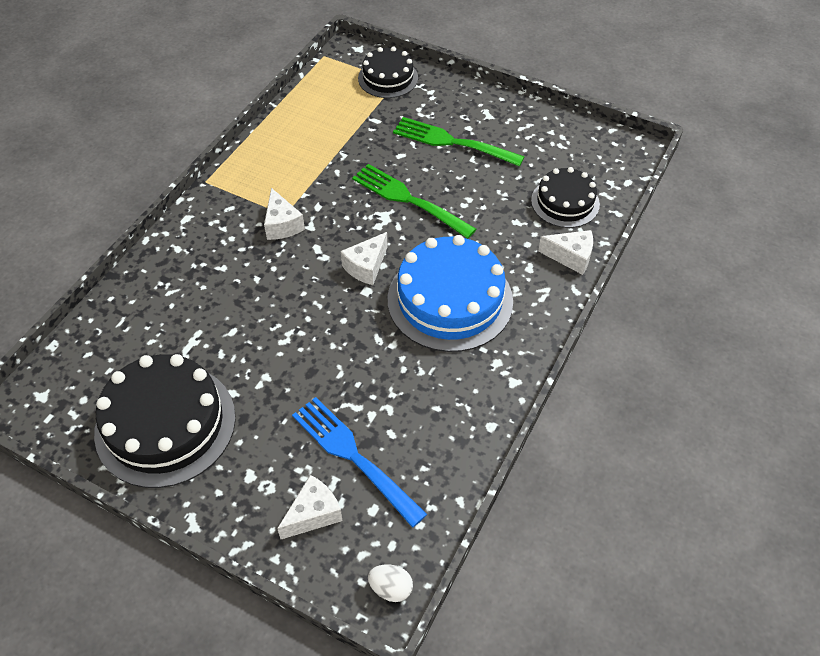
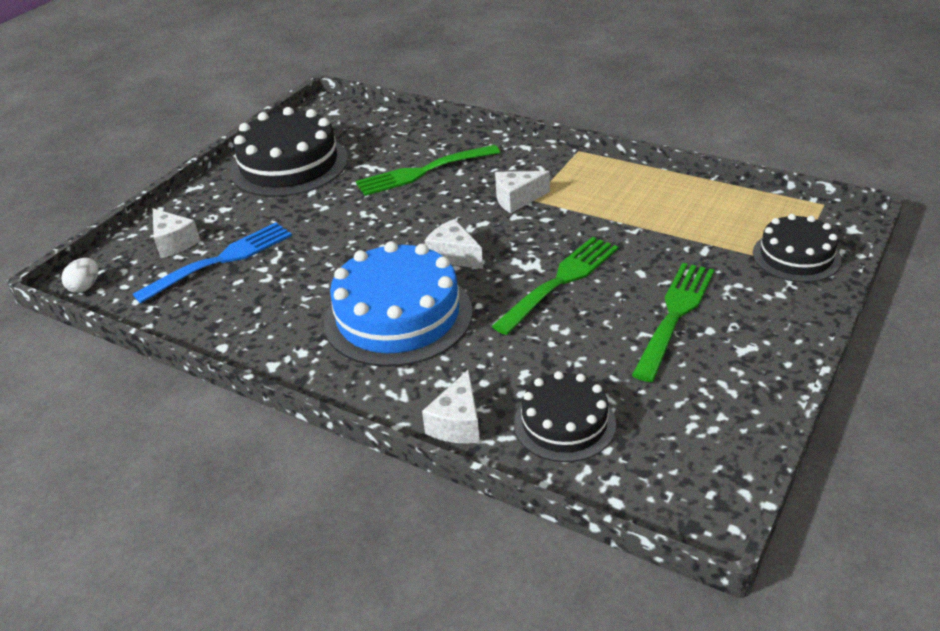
camera: 95 degrees right, 15 degrees down
(214, 297) = (423, 172): none -> green fork

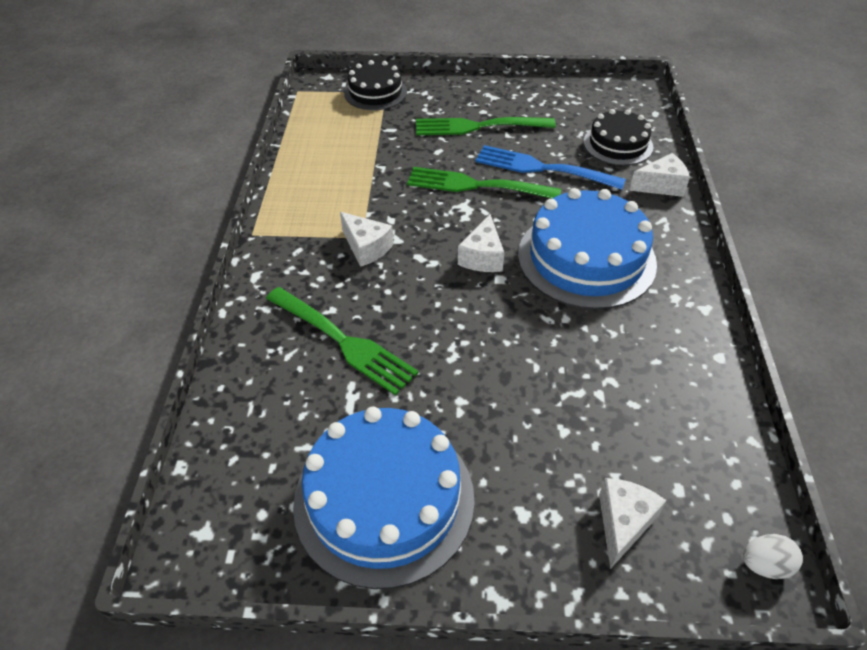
camera: 120 degrees left, 10 degrees up
(221, 260) = (615, 443): blue fork -> blue fork (542, 168)
(289, 165) = (384, 499): black cake -> blue cake

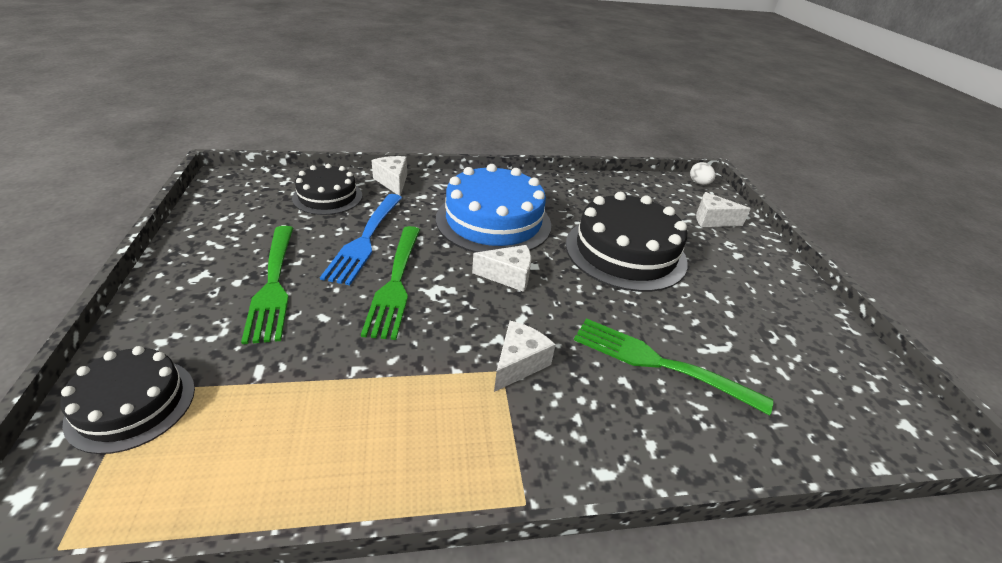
camera: 105 degrees left, 10 degrees down
(343, 342) = (659, 363): green fork -> green fork turned 90 degrees counterclockwise
(384, 499) = (782, 317): blue cake -> none
(526, 370) = (625, 252): none -> black cake

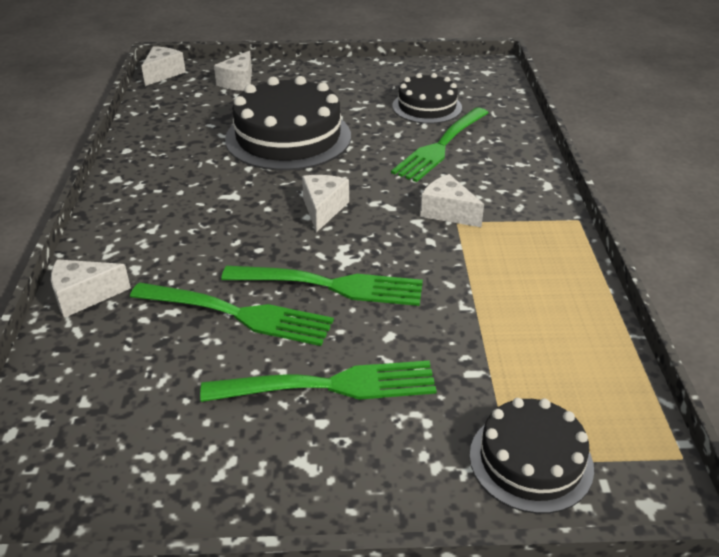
camera: 80 degrees left, 0 degrees up
(327, 197) = (111, 361): black cake -> black cake (427, 107)
(365, 240) = (238, 314): blue fork -> green fork
(493, 221) = (213, 212): blue cake -> none
(699, 183) = (163, 74): white egg -> white cheese

